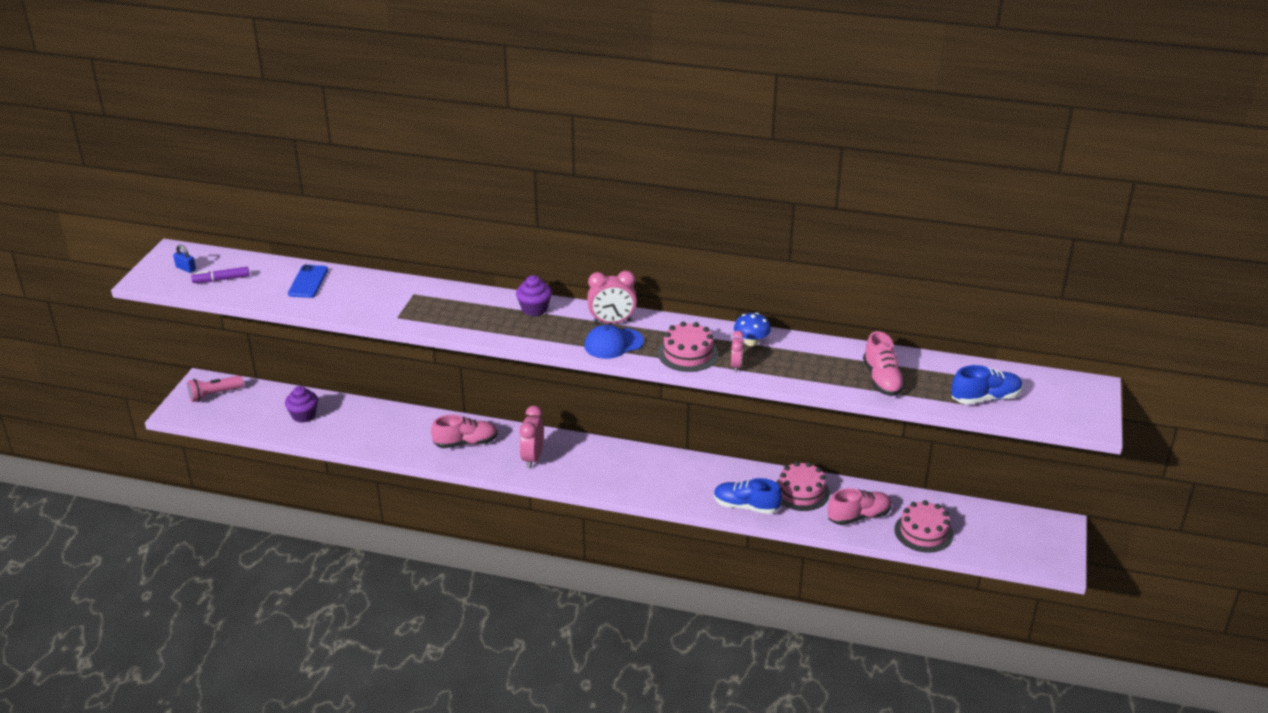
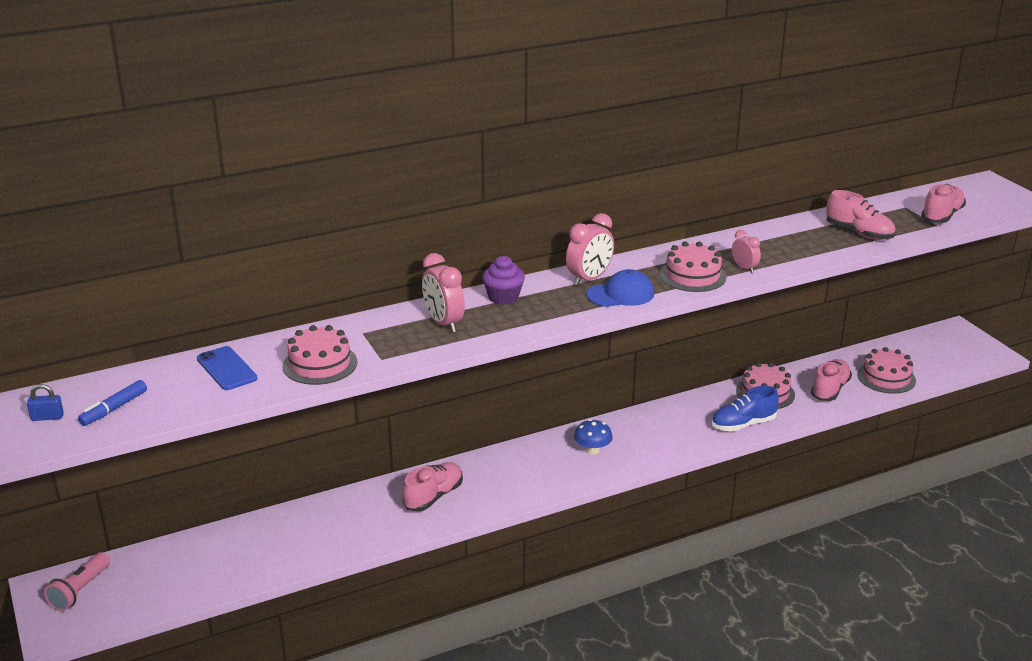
camera: 40 degrees left, 5 degrees down
(221, 279) = (114, 409): purple marker -> blue marker
(303, 415) = (222, 557): purple cupcake -> none
(359, 303) = (320, 364): none -> pink cake
(532, 458) = (515, 477): pink clock -> pink clock (443, 323)
(613, 344) = (620, 294): blue cap -> blue cap turned 135 degrees counterclockwise
(751, 342) = (723, 247): blue mushroom -> blue mushroom (592, 450)
(985, 398) = (941, 216): blue shoe -> pink shoe

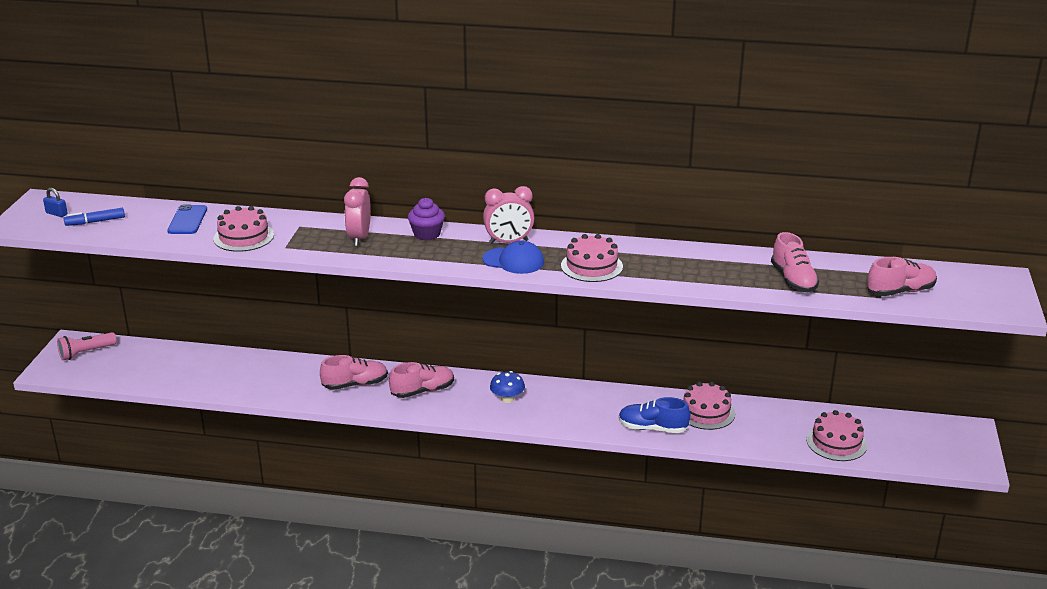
camera: 35 degrees right, 0 degrees up
(744, 268) = (643, 274): pink clock -> none
(830, 389) = (768, 432): pink shoe -> pink shoe (422, 391)

